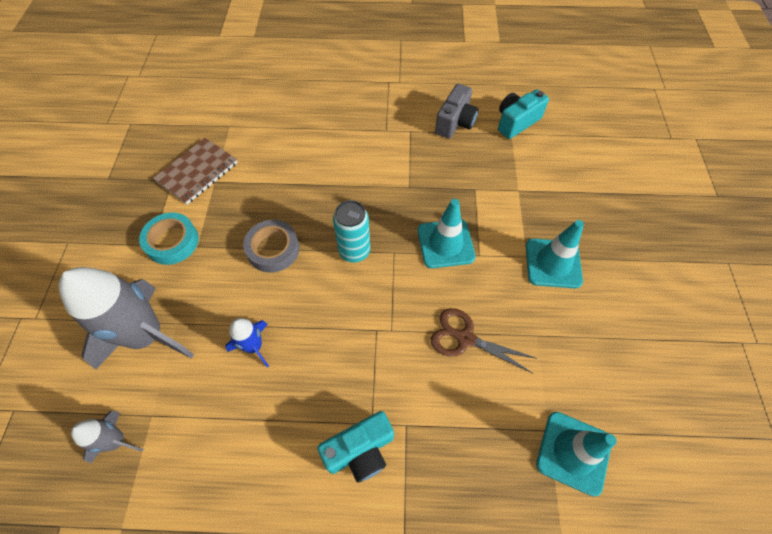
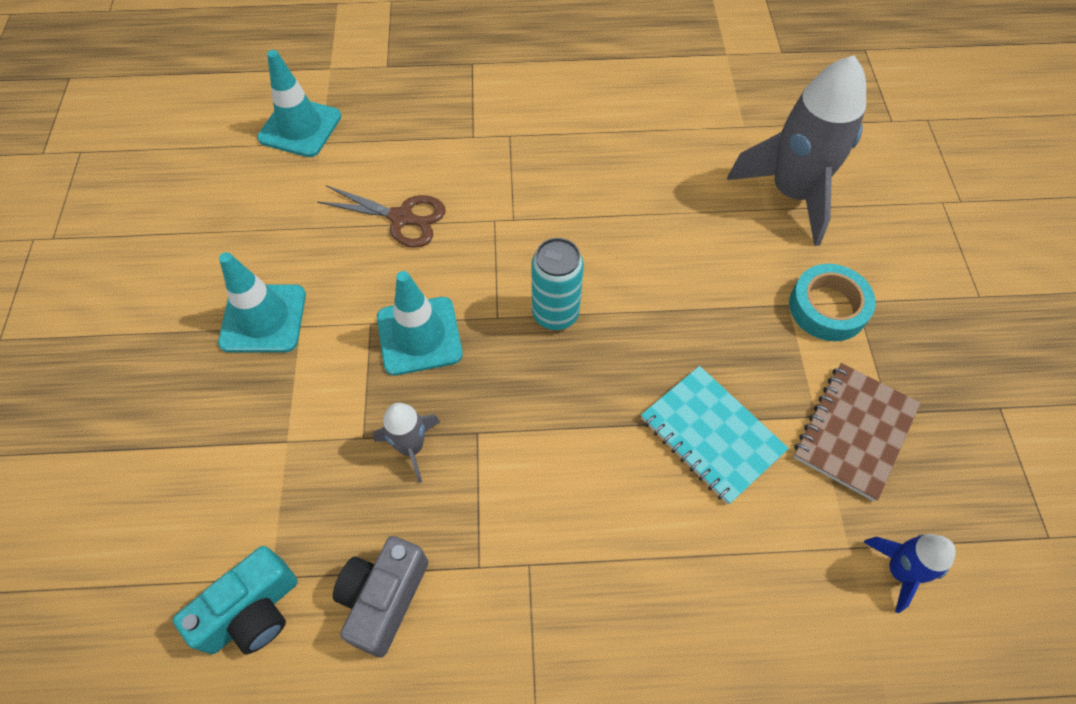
camera: 175 degrees right, 0 degrees up
(117, 441) = (767, 106): grey rocket -> grey rocket (411, 447)
(254, 346) = (658, 192): blue rocket -> blue rocket (899, 571)
(273, 249) = (675, 308): grey tape -> none
(277, 176) = (711, 435): none -> turquoise notebook
(360, 450) = (518, 115): turquoise camera -> none

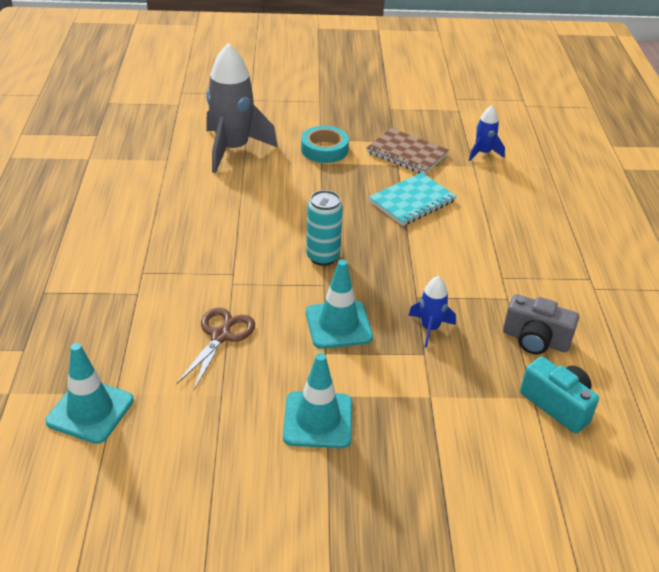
camera: 90 degrees left, 20 degrees down
(411, 447) = (430, 328): grey rocket -> blue rocket

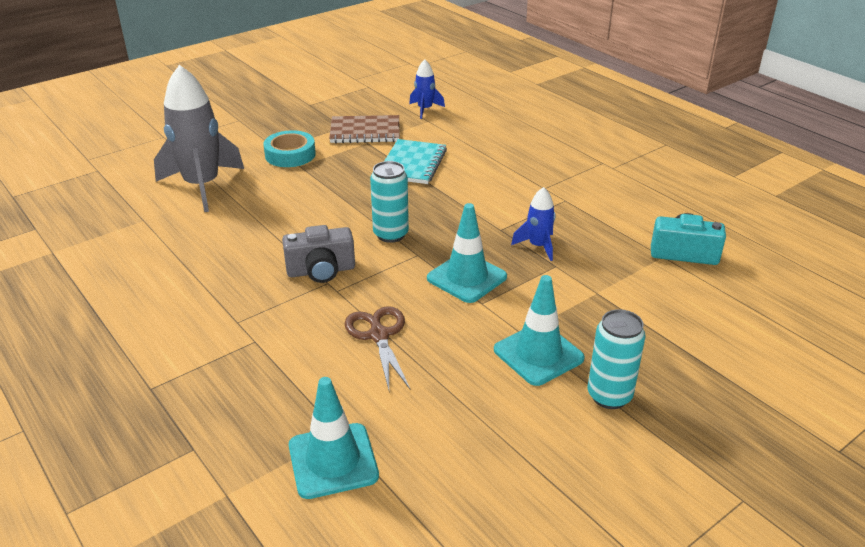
camera: 35 degrees left, 5 degrees down
(331, 487) = (609, 396): none -> turquoise can
(535, 340) = (618, 218): grey camera -> grey camera (321, 271)

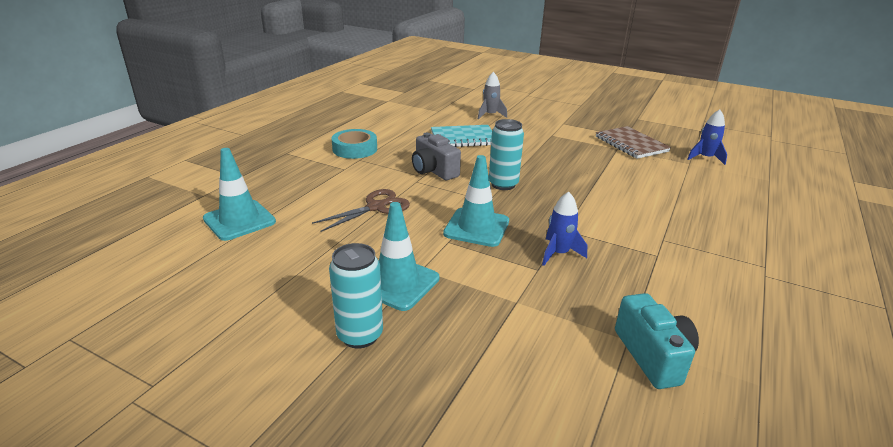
camera: 65 degrees right, 5 degrees down
(202, 186) = (490, 115): grey rocket -> grey rocket, size x0.48
(290, 155) = (561, 129): turquoise tape -> turquoise tape (355, 149)
(412, 164) = (612, 171): turquoise notebook -> turquoise notebook (463, 138)

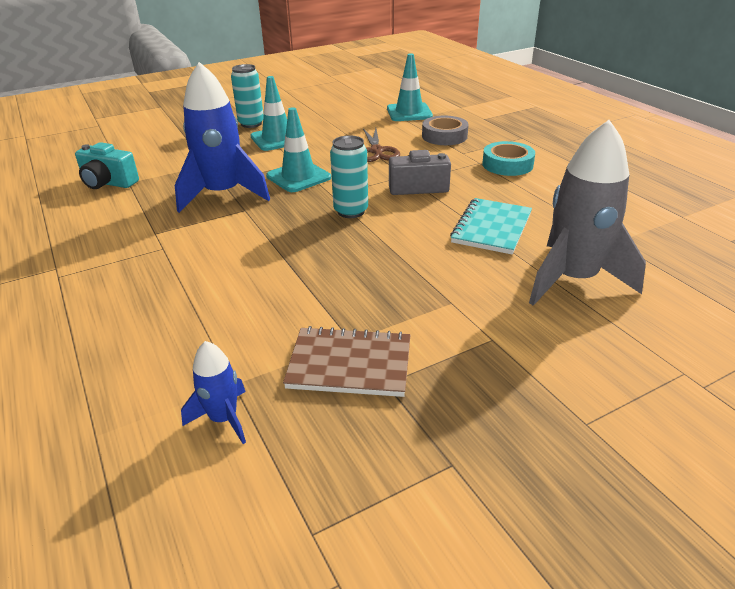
camera: 125 degrees right, 5 degrees up
(307, 184) = (444, 136): none -> grey tape
(490, 115) = (573, 279): grey rocket -> grey rocket, size x2.07
(558, 253) = (223, 194): blue rocket -> blue rocket, size x2.07

